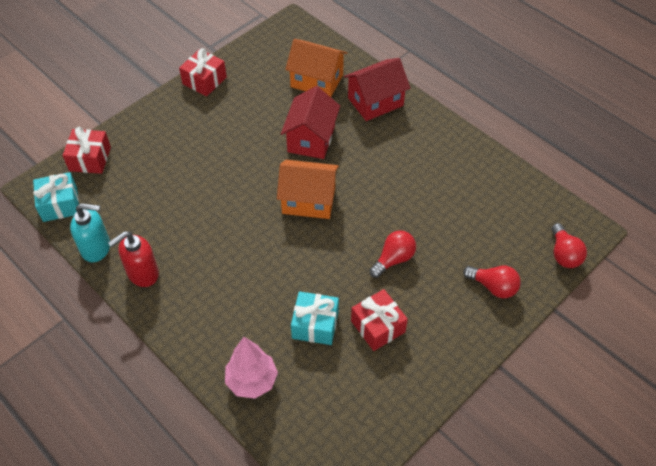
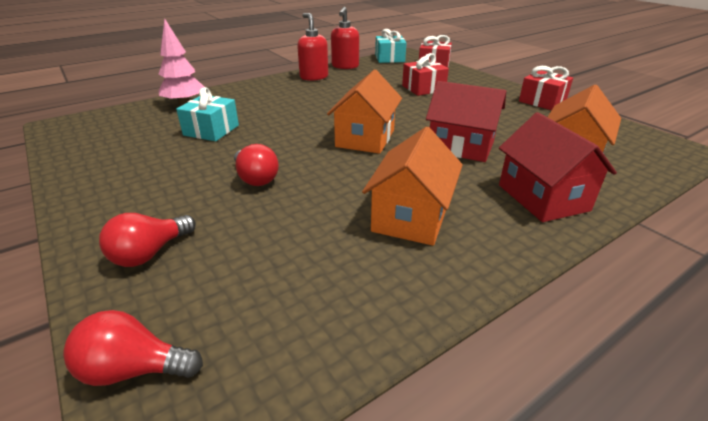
camera: 100 degrees right, 20 degrees down
(96, 248) = (345, 66): turquoise soap dispenser -> red soap dispenser
(378, 326) = (178, 159): red gift -> red gift (423, 88)
(416, 164) = (410, 217): none -> orange house

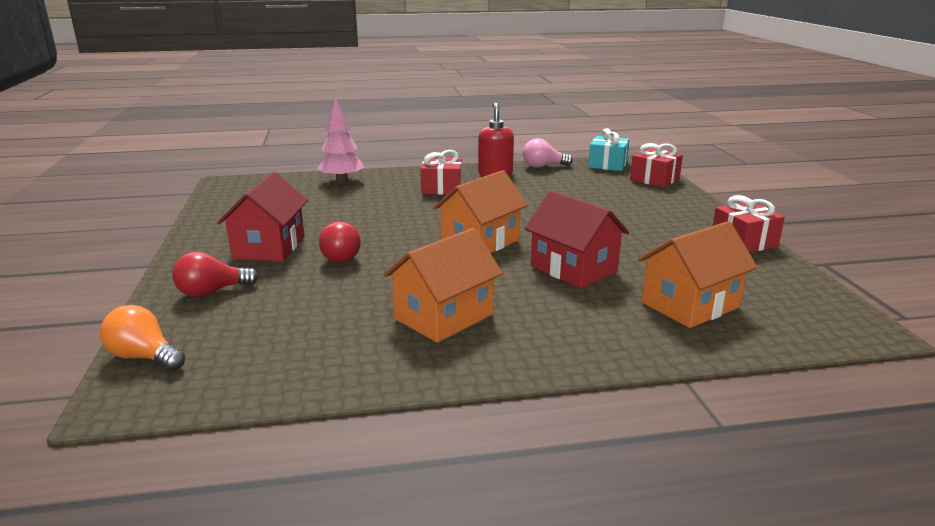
camera: 25 degrees right, 10 degrees down
(134, 369) = (144, 357): red light bulb -> orange light bulb
(211, 130) = (343, 209): turquoise gift -> none
(345, 66) = (543, 166): red soap dispenser -> pink light bulb
(423, 88) = (607, 203): red gift -> red gift (441, 188)
(543, 197) = (601, 332): red house -> red house (269, 247)

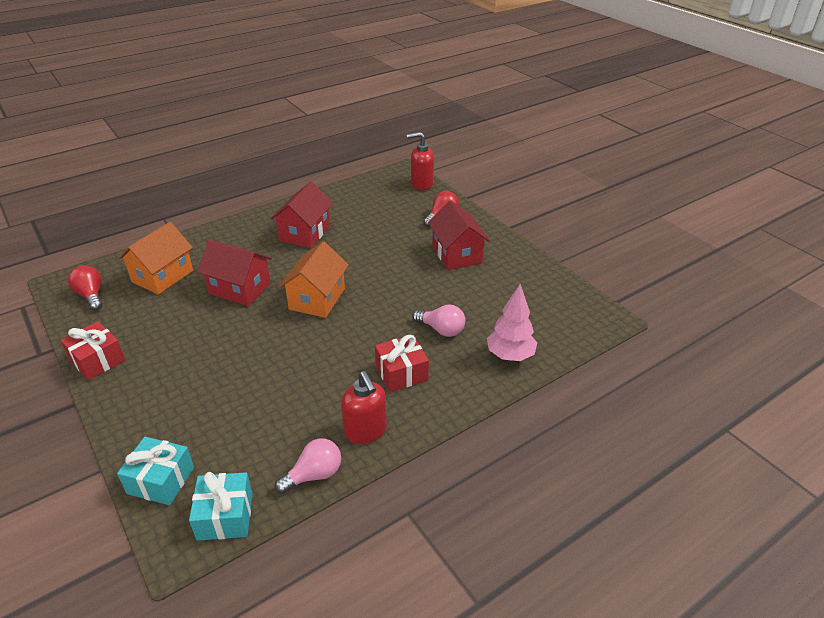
camera: 155 degrees right, 15 degrees up
(144, 357) = (421, 184): orange light bulb -> red soap dispenser
(341, 256) = (401, 259): red light bulb -> red light bulb (91, 295)
(376, 201) = (441, 330): none -> pink light bulb
(443, 317) = (305, 233): orange house -> red house
(654, 179) = (161, 480): red gift -> turquoise gift

